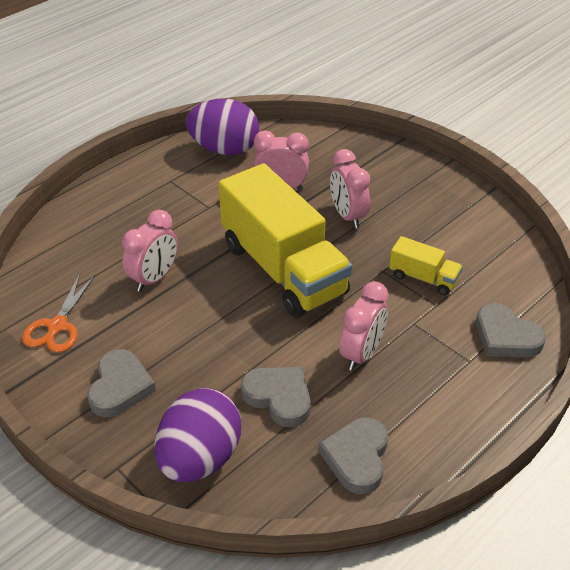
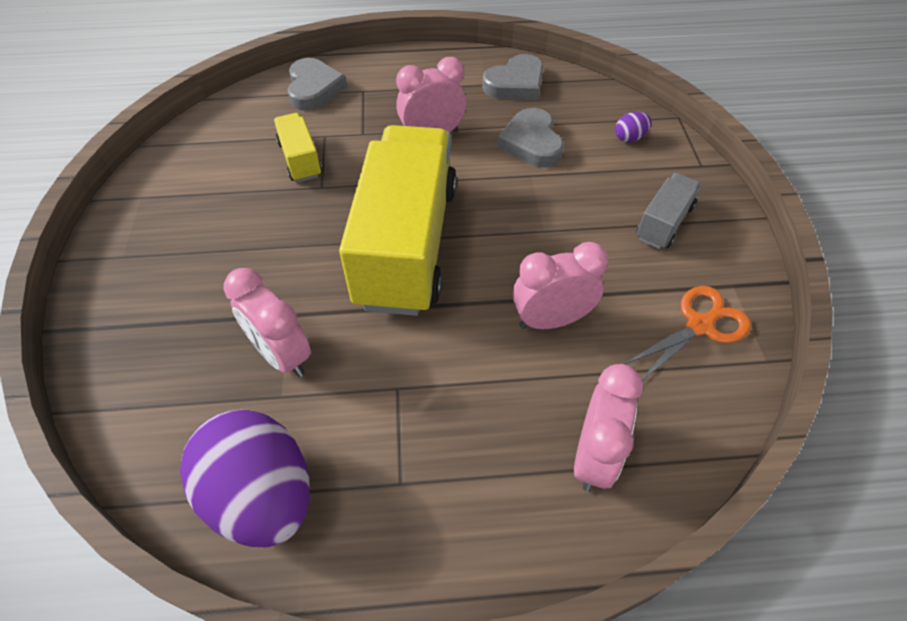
camera: 140 degrees left, 10 degrees up
(120, 387) = (663, 223): grey heart -> grey truck
(200, 458) = (629, 138): purple egg -> purple egg, size x0.40
(347, 216) = (268, 263): pink clock -> pink clock (594, 456)

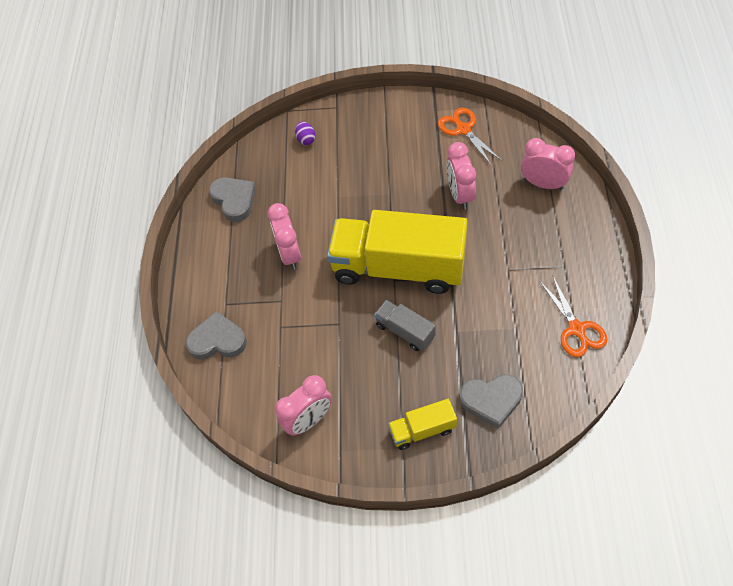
camera: 80 degrees left, 5 degrees up
(262, 496) = (576, 329): purple egg -> orange scissors
(282, 355) = (487, 331): pink clock -> pink clock (309, 420)
(300, 159) = (307, 341): yellow truck -> yellow truck (422, 430)
(531, 143) = (304, 194): grey heart -> grey heart (491, 400)
(663, 223) = (386, 133): grey truck -> grey truck (405, 331)

